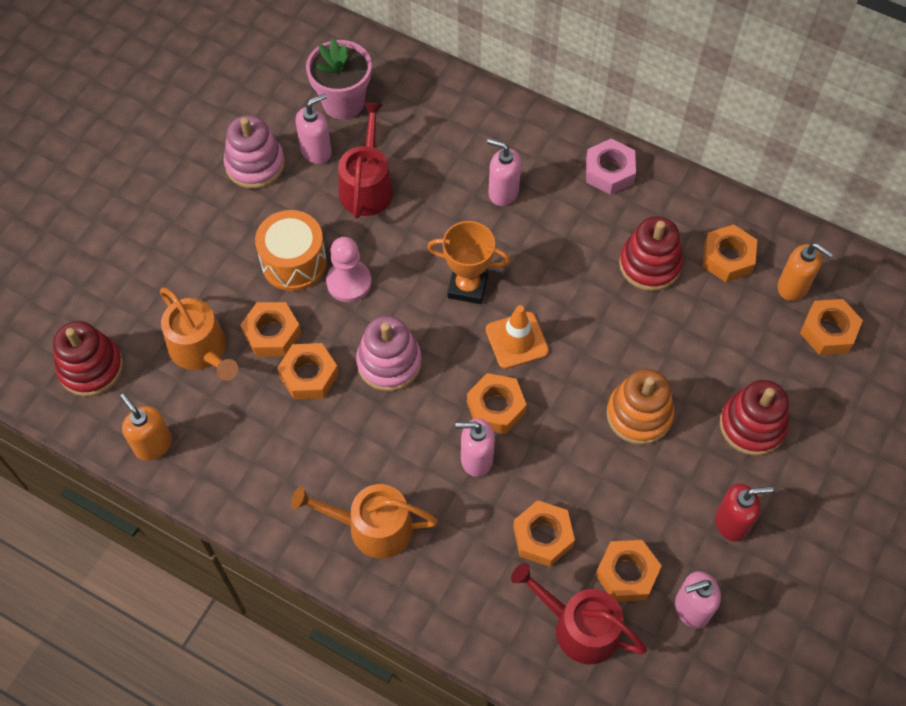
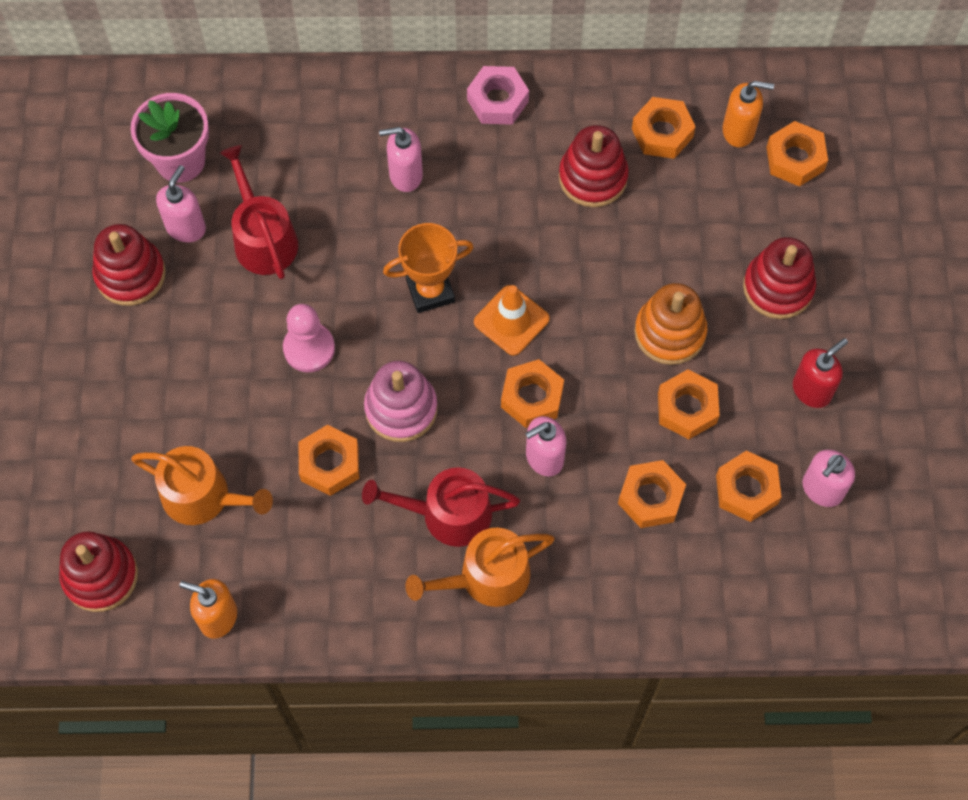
camera: 30 degrees left, 5 degrees up
(255, 164) = (130, 274): pink stacking toy -> red stacking toy
(272, 333) = (265, 441): orange nut -> orange nut (687, 408)
(294, 262) = (239, 357): orange drum -> none
(579, 627) = (733, 562): red watering can -> red watering can (447, 514)

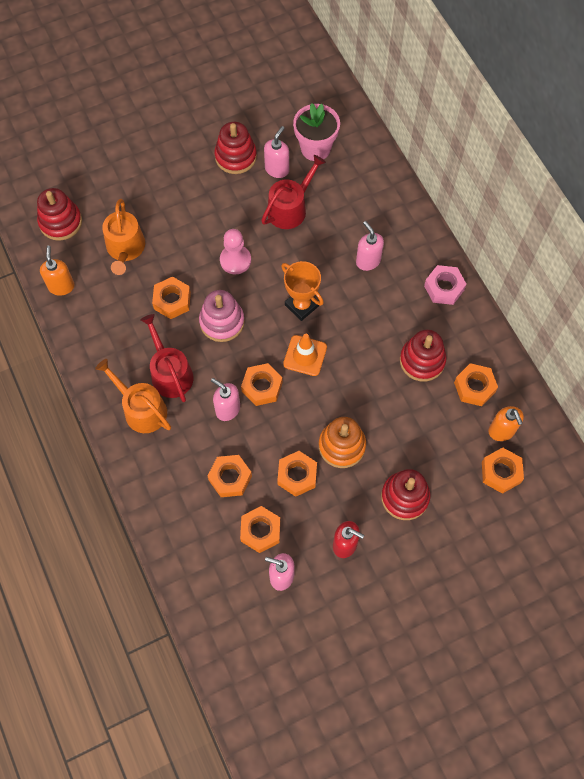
camera: 65 degrees right, 0 degrees up
(186, 227) = (277, 169): pink soap dispenser -> pink soap dispenser turned 60 degrees counterclockwise

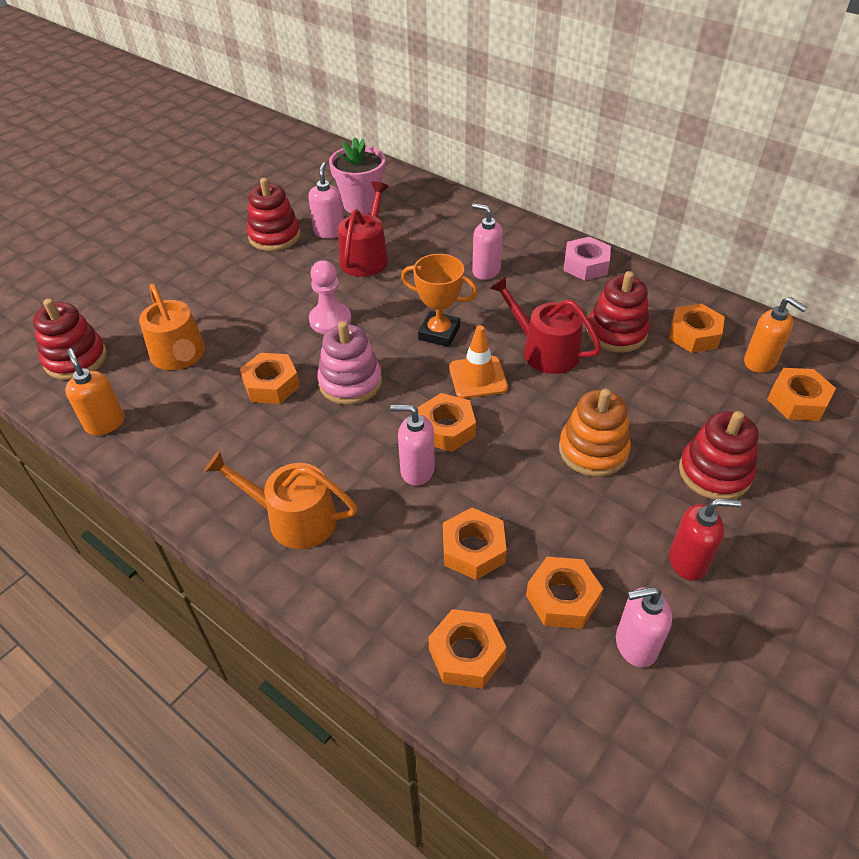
camera: 25 degrees left, 20 degrees down
(170, 373) = (312, 461): red watering can -> red watering can (544, 350)
(297, 475) = (562, 507): orange nut -> orange nut (466, 654)

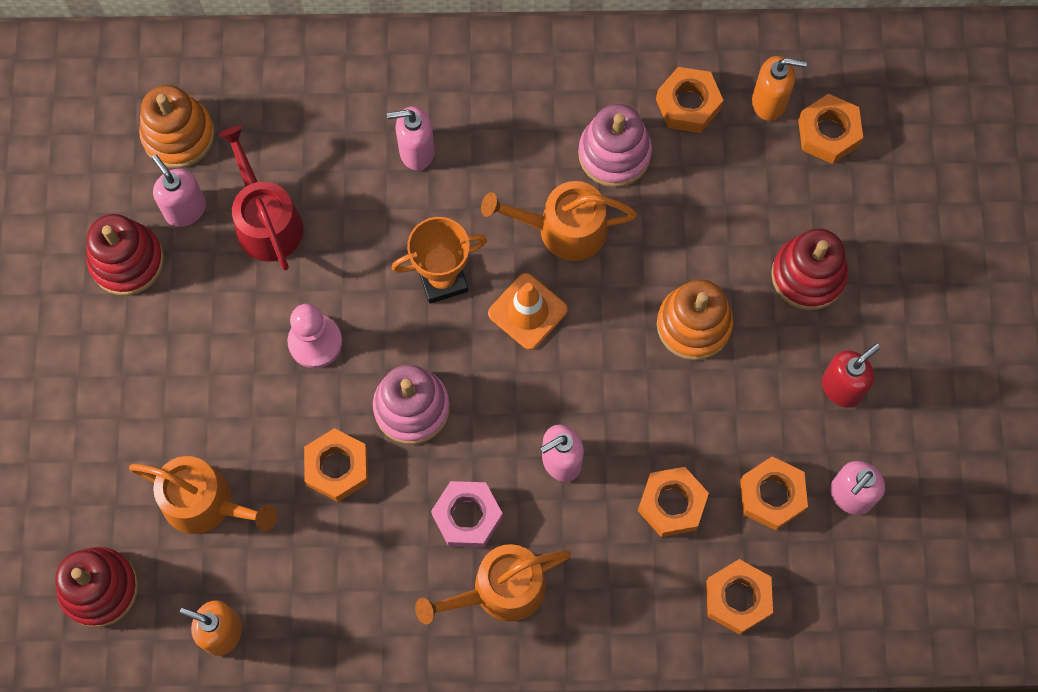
camera: 40 degrees left, 25 degrees up
(361, 204) = (178, 135): pink flower pot -> orange stacking toy
(446, 429) = (548, 396): orange nut -> none
(544, 350) = (563, 229): red watering can -> orange watering can
(585, 265) = (514, 68): pink nut -> pink nut (467, 516)
(616, 332) = (614, 154): red stacking toy -> pink stacking toy

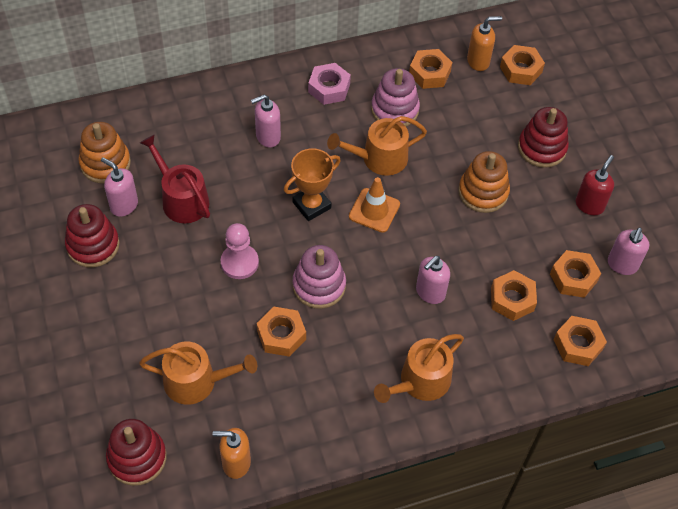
camera: 20 degrees left, 15 degrees down
(467, 516) = (381, 342): pink nut -> pink nut (329, 88)

